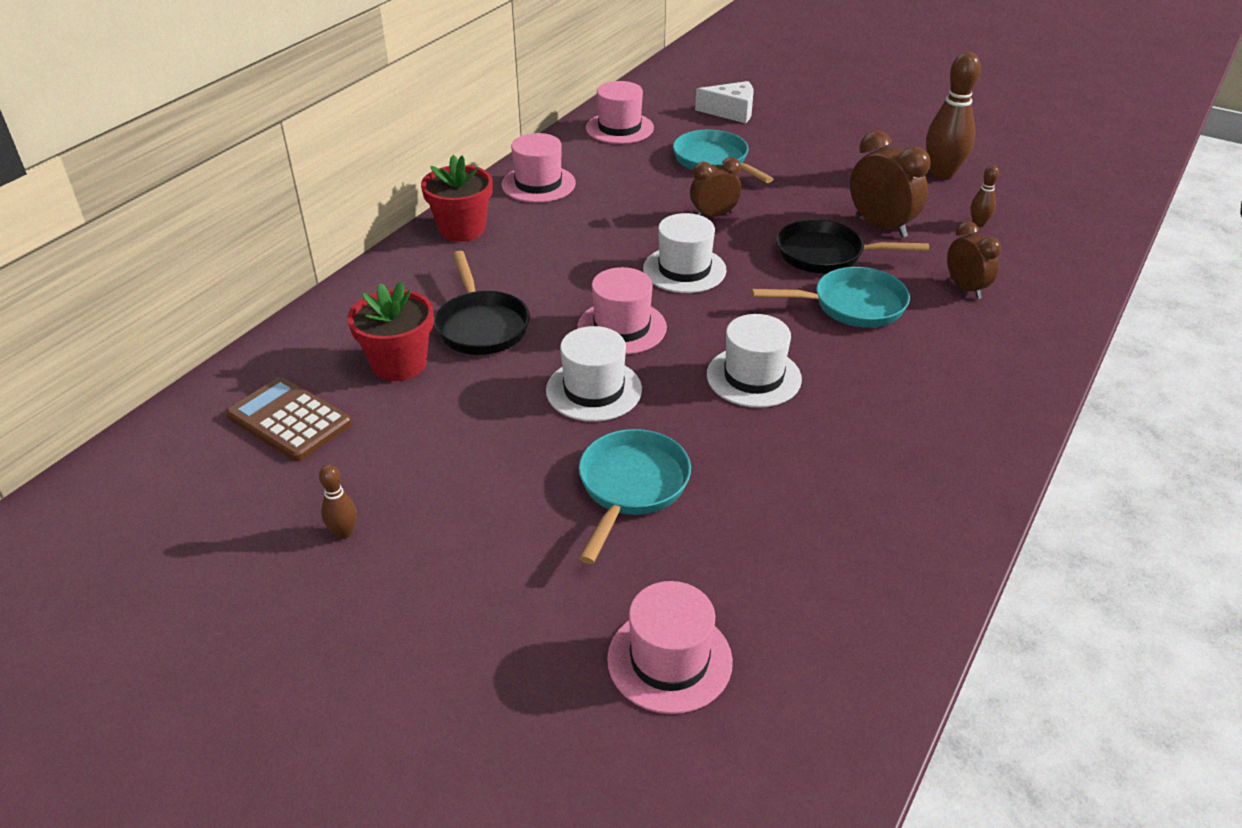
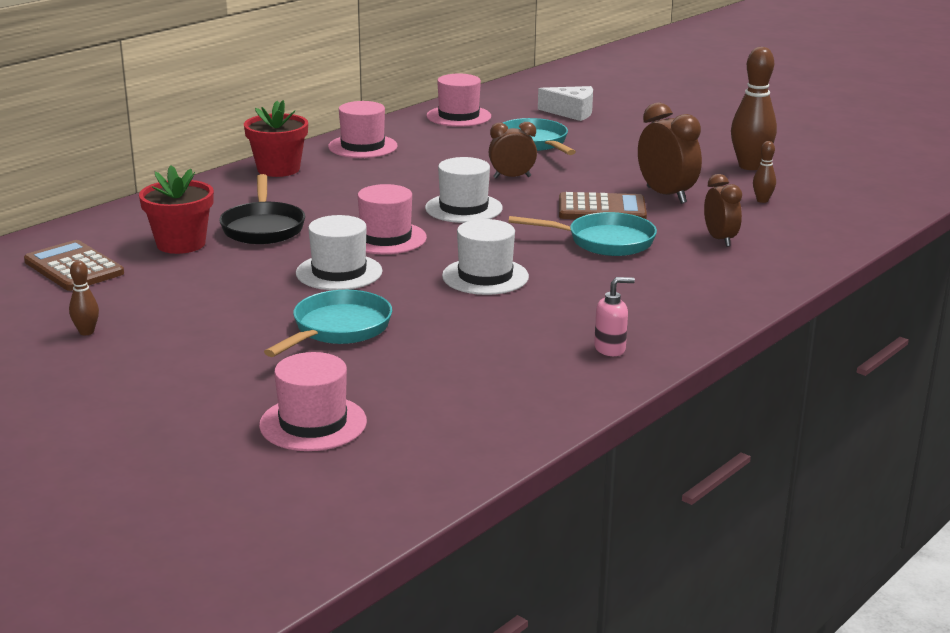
camera: 10 degrees right, 15 degrees down
(826, 255) = (602, 209): black pan -> brown calculator
(936, 479) = (610, 349): none -> pink soap dispenser

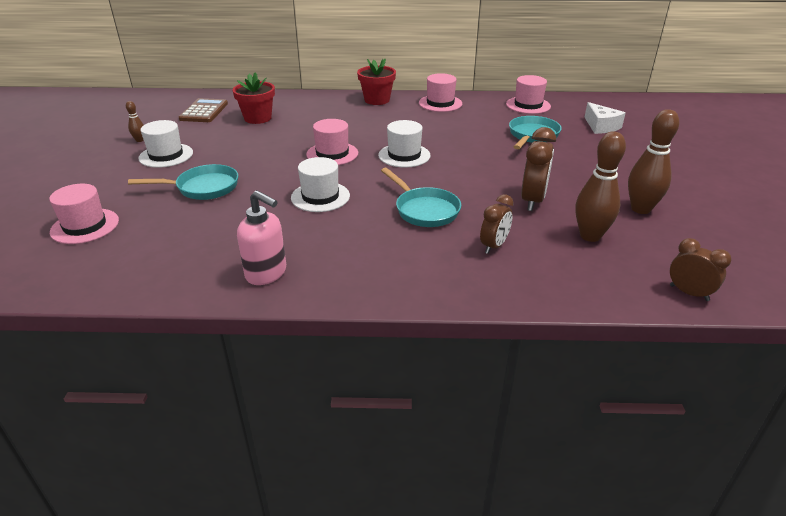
camera: 50 degrees right, 10 degrees up
(263, 227) = (302, 125): black pan -> none
(339, 272) = (273, 161): white hat -> white hat (166, 155)
(512, 177) = (471, 150): brown clock -> brown clock (689, 293)
(602, 209) = (472, 190): brown calculator -> none
(610, 349) = (266, 273): pink soap dispenser -> pink soap dispenser, size x1.65
(762, 200) = (590, 236): brown bowling pin -> brown bowling pin, size x2.08

